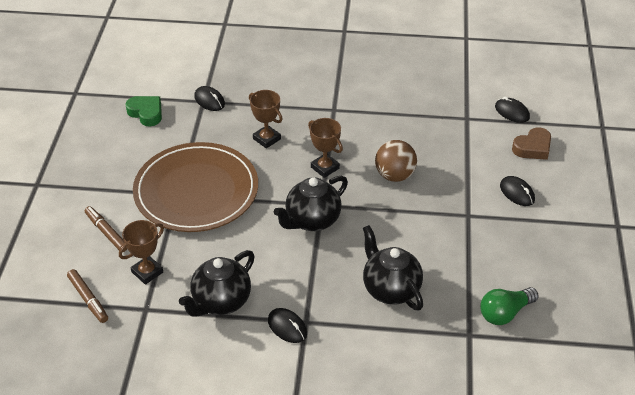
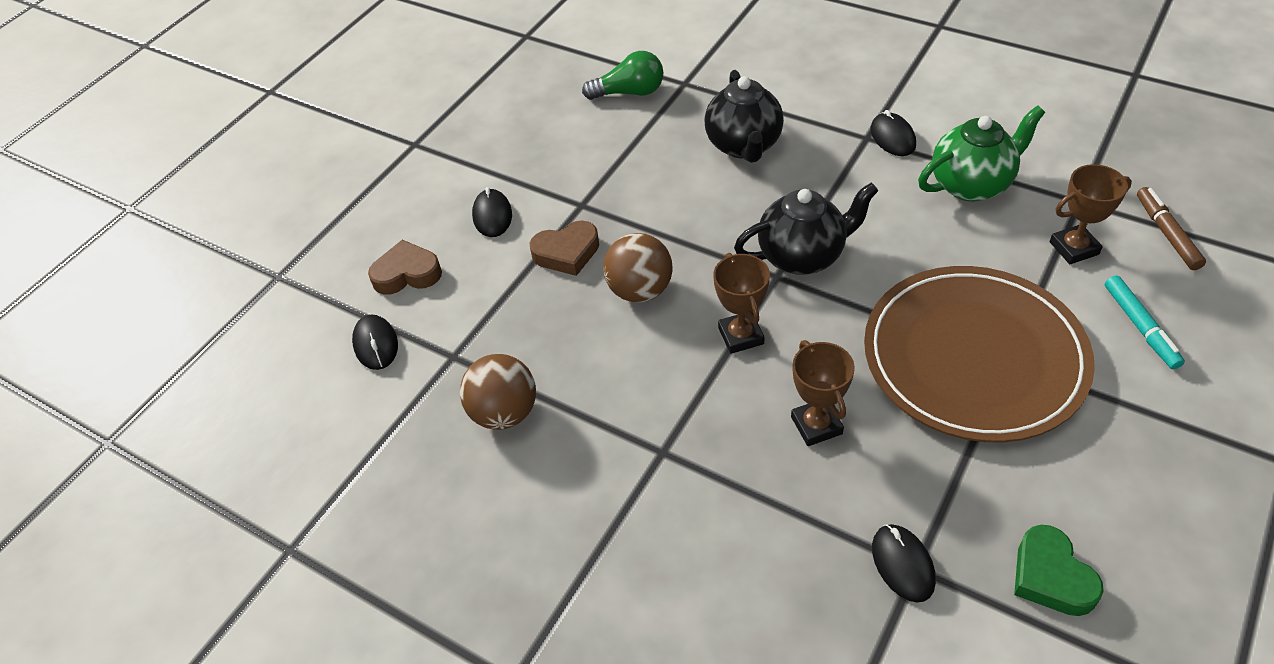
camera: 150 degrees left, 5 degrees up
(106, 232) = (1140, 327): brown marker -> turquoise marker
(221, 302) = (971, 184): black teapot -> green teapot
(420, 103) = (504, 413): none -> brown ball
(452, 184) = (567, 253): none -> brown heart

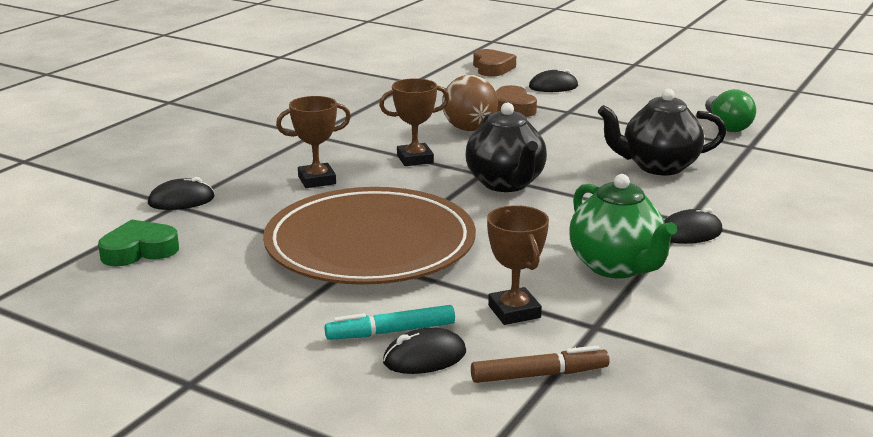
camera: 85 degrees right, 25 degrees down
(376, 344) = (428, 64): black mouse -> black mouse (424, 357)
(504, 413) = (360, 95): brown ball -> none

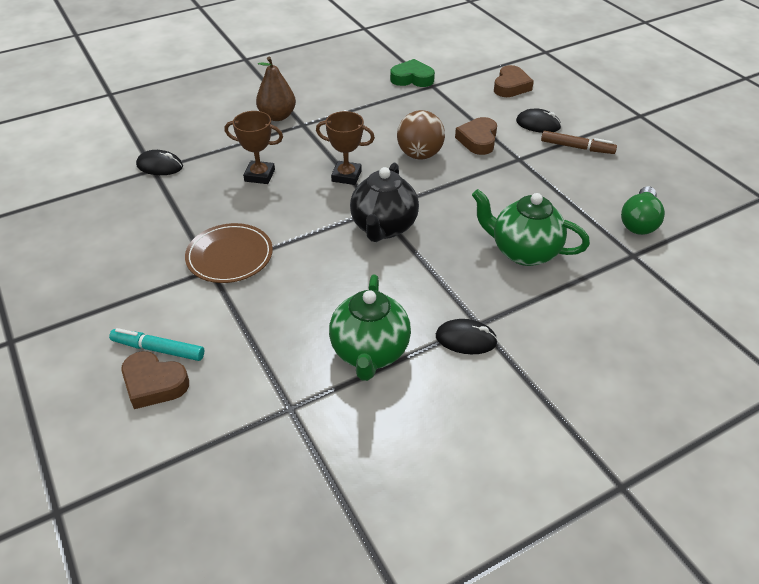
camera: 30 degrees right, 20 degrees up
(139, 250) = (93, 206): green heart -> green heart (412, 78)
(273, 135) = (277, 116): none -> brown pear
(370, 244) = (229, 256): brown plate -> brown plate, size x0.53
(424, 357) = (154, 384): black mouse -> brown heart
(514, 311) = (252, 366): brown trophy -> none
(539, 375) = (205, 437): brown marker -> brown marker (577, 147)
(658, 167) = (523, 252): black teapot -> green teapot

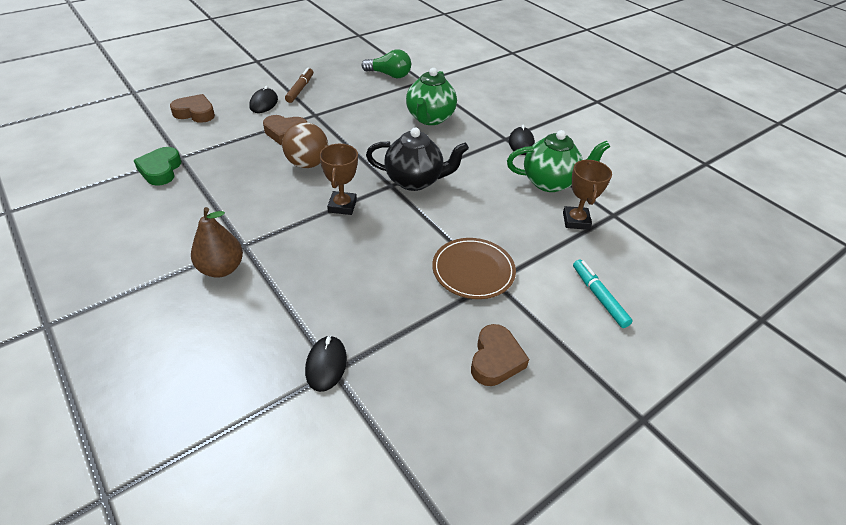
camera: 100 degrees left, 0 degrees up
(154, 384) = (632, 291): brown heart -> brown heart (495, 359)
(158, 349) = (599, 297): turquoise marker -> turquoise marker turned 150 degrees clockwise
(259, 175) = (343, 267): brown trophy -> brown trophy (576, 221)

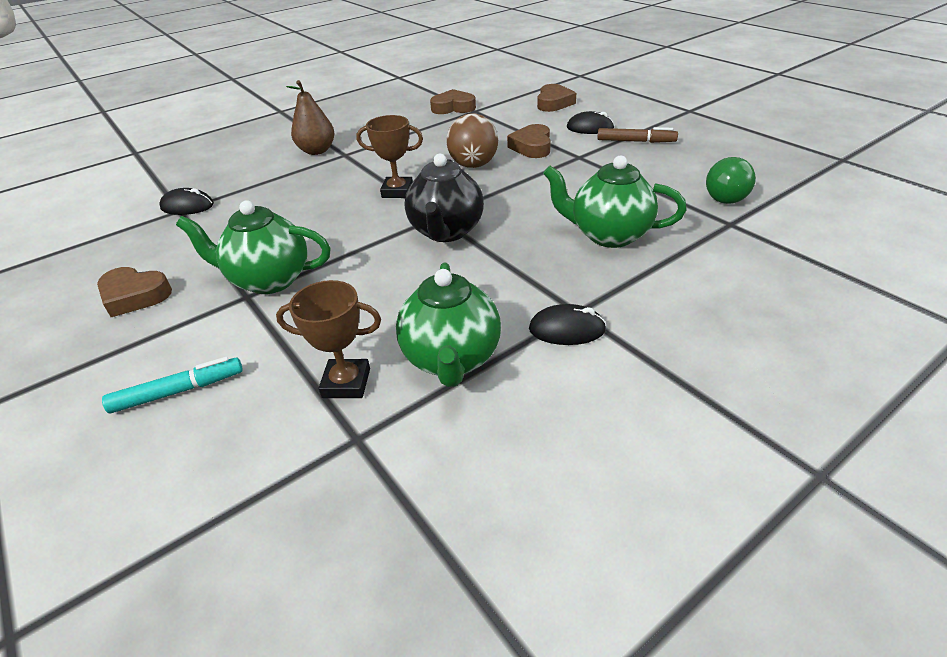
camera: 95 degrees right, 5 degrees down
(160, 170) = (453, 107): green heart -> brown heart
(473, 270) = (269, 280): brown plate -> green teapot

